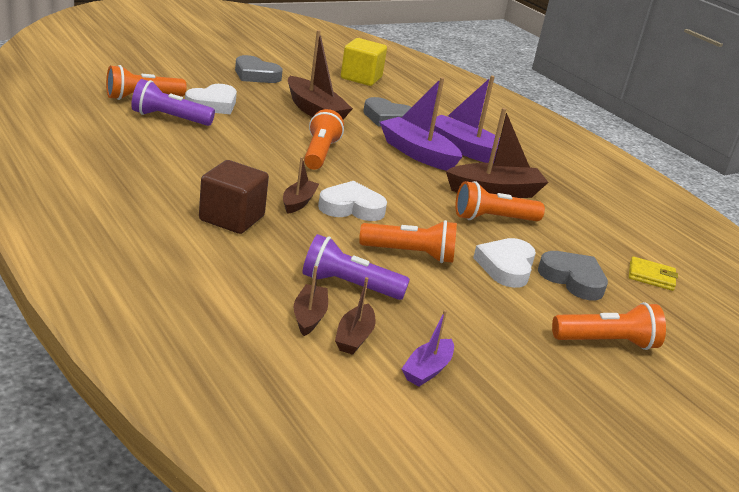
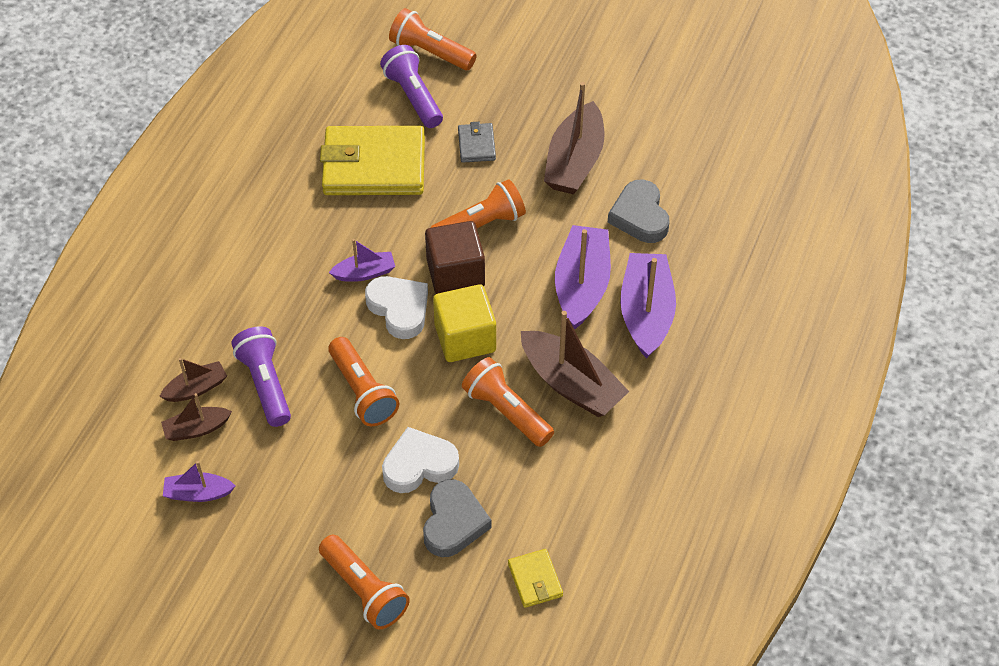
camera: 60 degrees right, 25 degrees up
(205, 155) = (374, 166): none -> yellow wallet
(213, 104) = (484, 96): white heart -> none
(232, 218) = (286, 255): brown cube -> brown cube (455, 273)
(249, 124) = (476, 145): none -> grey wallet
(256, 75) = (600, 70): grey heart -> none
(298, 202) = (364, 273): brown boat -> purple boat
(361, 78) = (723, 135): yellow cube -> yellow cube (465, 338)

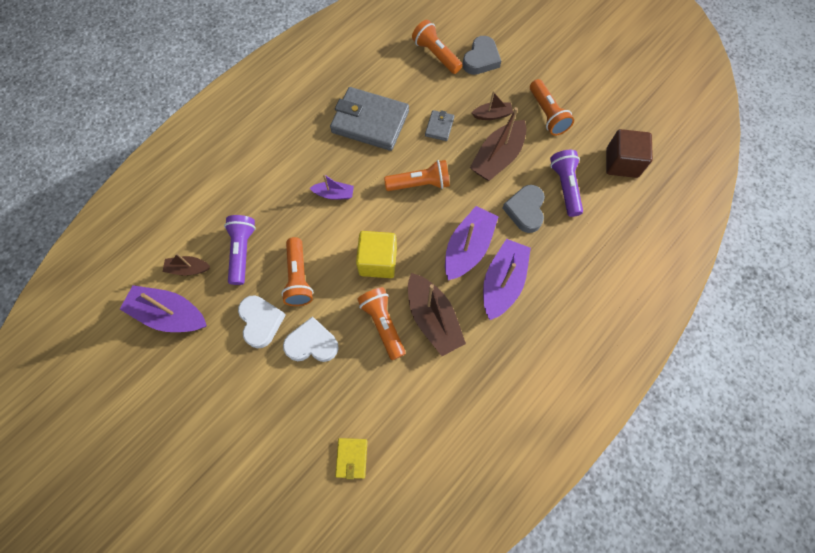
camera: 20 degrees right, 15 degrees up
(196, 388) = (200, 240): brown boat -> brown boat (492, 115)
(198, 493) = (170, 314): purple boat -> purple boat, size x1.85
(364, 590) = (240, 423): orange flashlight -> orange flashlight (547, 114)
(374, 166) = (370, 122): yellow wallet -> grey wallet
(399, 309) = (345, 226): white heart -> white heart (261, 322)
(413, 96) = (413, 82): purple flashlight -> purple flashlight (565, 187)
(453, 522) = (316, 394): grey heart -> grey heart (481, 59)
(455, 273) = (390, 213): brown cube -> brown cube (621, 163)

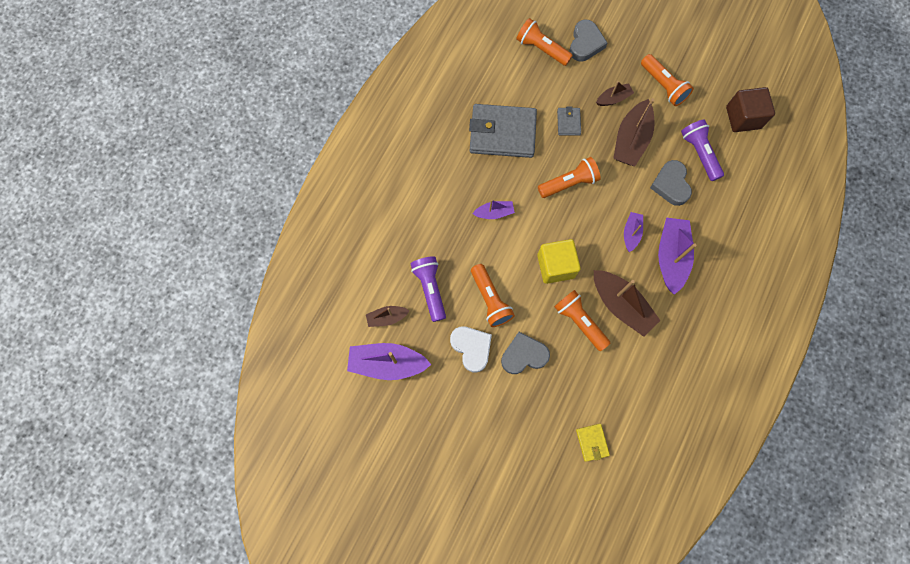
camera: 15 degrees left, 5 degrees up
(312, 343) = (524, 355): white heart -> grey heart
(468, 248) = (631, 233): purple boat -> purple boat, size x0.54

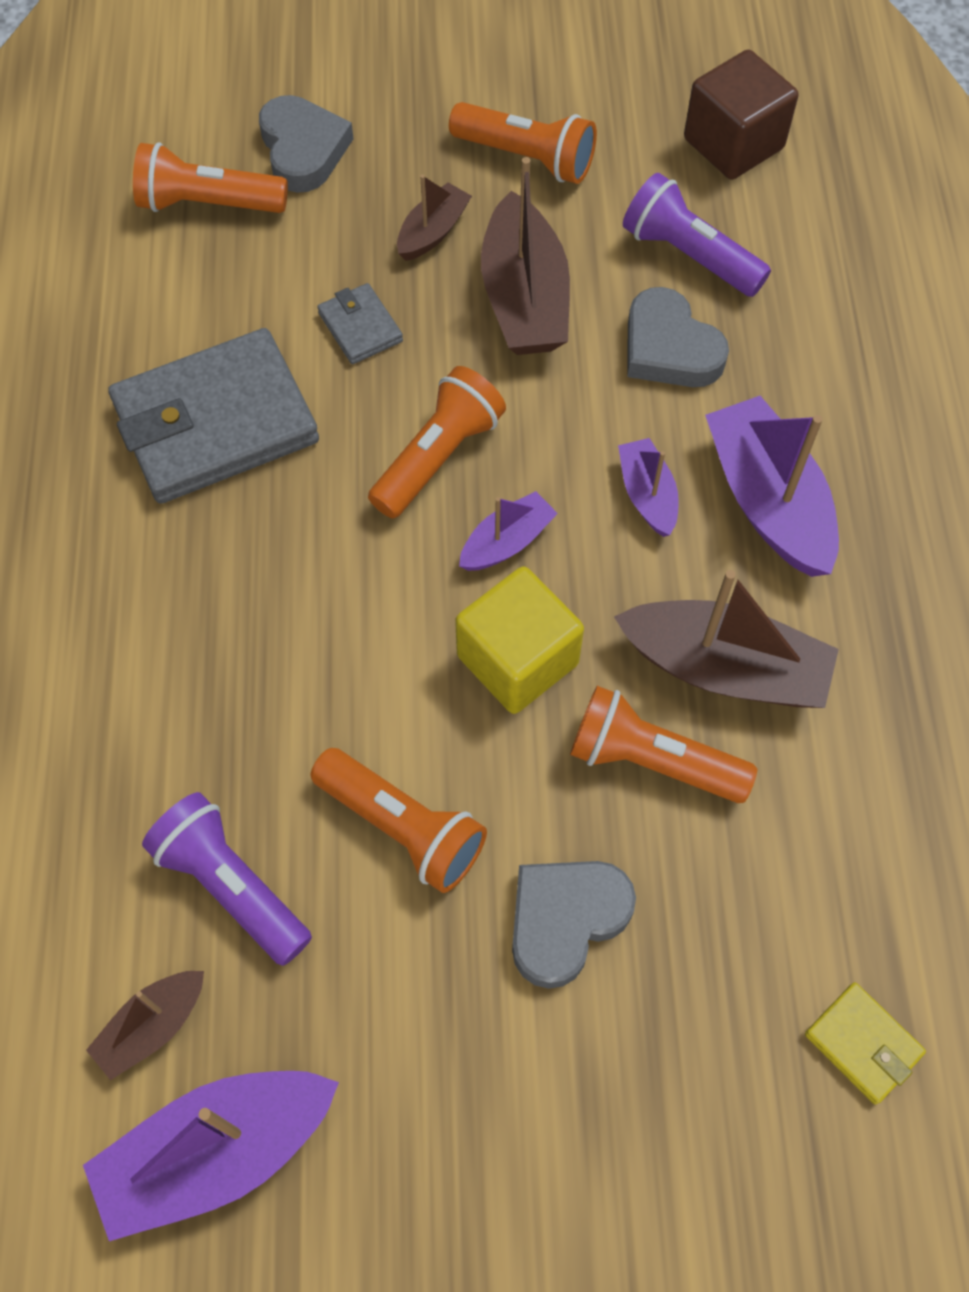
camera: 30 degrees left, 10 degrees down
(471, 348) = (423, 978): white heart -> none
(494, 213) = (296, 613): purple boat -> purple boat (507, 542)

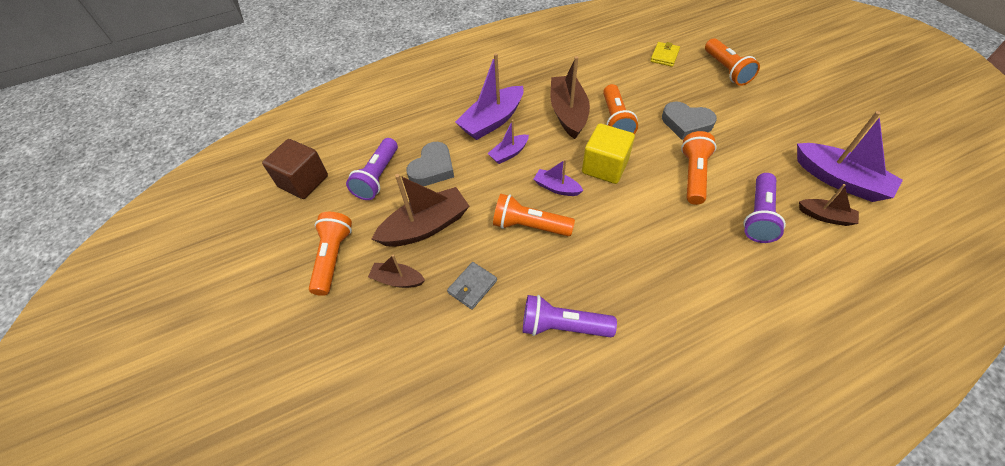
camera: 110 degrees left, 10 degrees down
(208, 203) = (415, 409): orange flashlight -> orange flashlight (726, 70)
(216, 423) = (562, 326): grey wallet -> purple flashlight
(303, 150) = (355, 373): grey heart -> none

